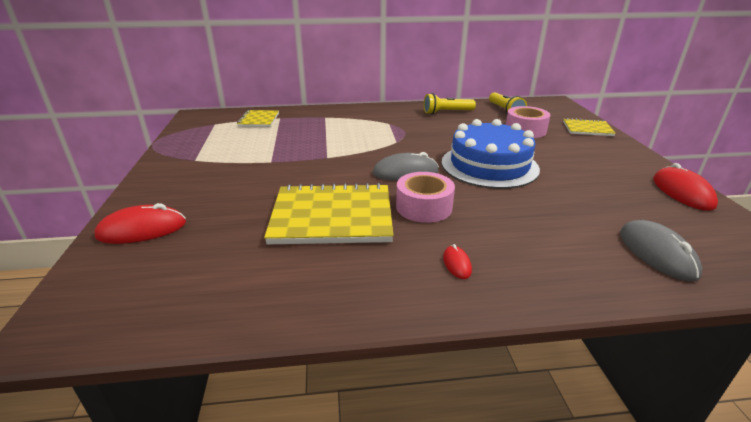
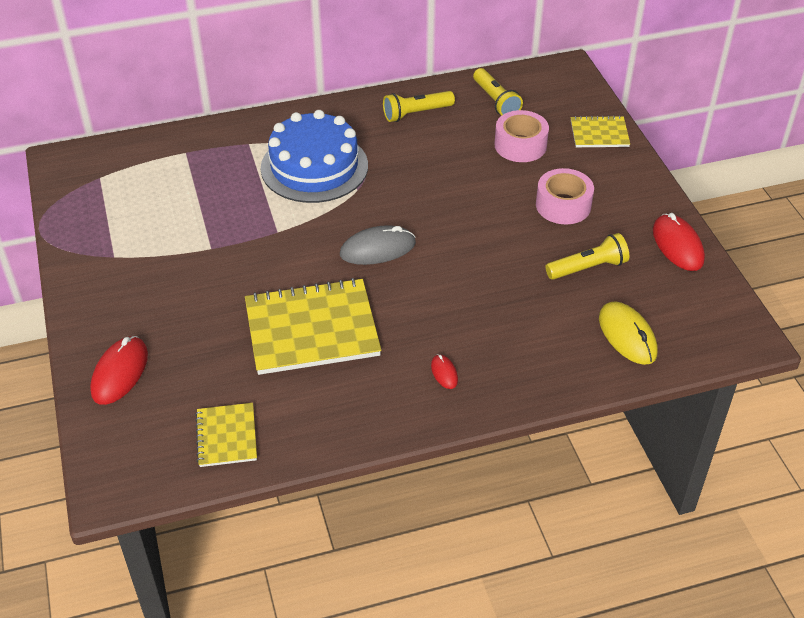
camera: 10 degrees left, 15 degrees up
(142, 230) = (120, 373): red mouse -> red mouse turned 45 degrees counterclockwise
(259, 120) = (158, 161): yellow notebook -> yellow notebook (227, 436)
(424, 207) = (405, 302): pink tape -> pink tape (563, 205)
(489, 165) = (474, 224): blue cake -> blue cake (314, 167)
(598, 199) = (588, 268): none -> yellow flashlight
(657, 253) = (627, 335): grey mouse -> yellow mouse

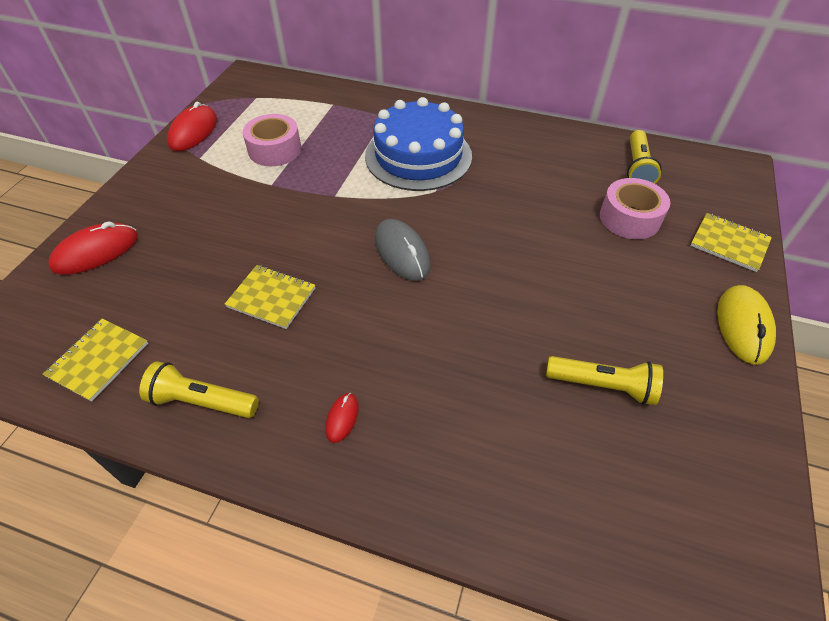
camera: 35 degrees right, 5 degrees up
(312, 329) = (271, 298): yellow notebook -> yellow notebook, size x0.52
(377, 249) = (402, 252): grey mouse -> grey mouse turned 45 degrees clockwise
(416, 113) = (549, 148): yellow flashlight -> yellow flashlight (202, 401)
(563, 205) = (628, 300): pink tape -> pink tape (275, 150)
(627, 335) = (586, 502): yellow mouse -> yellow mouse (743, 326)
(677, 245) = (740, 418): red mouse -> red mouse (193, 132)

